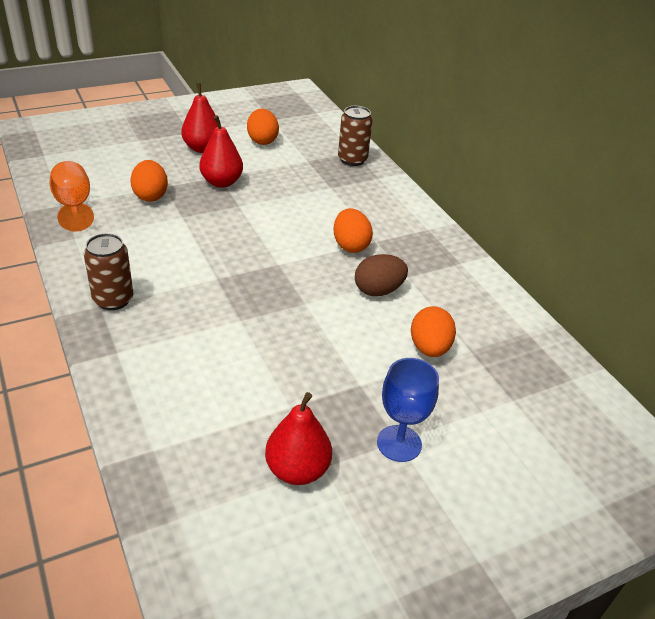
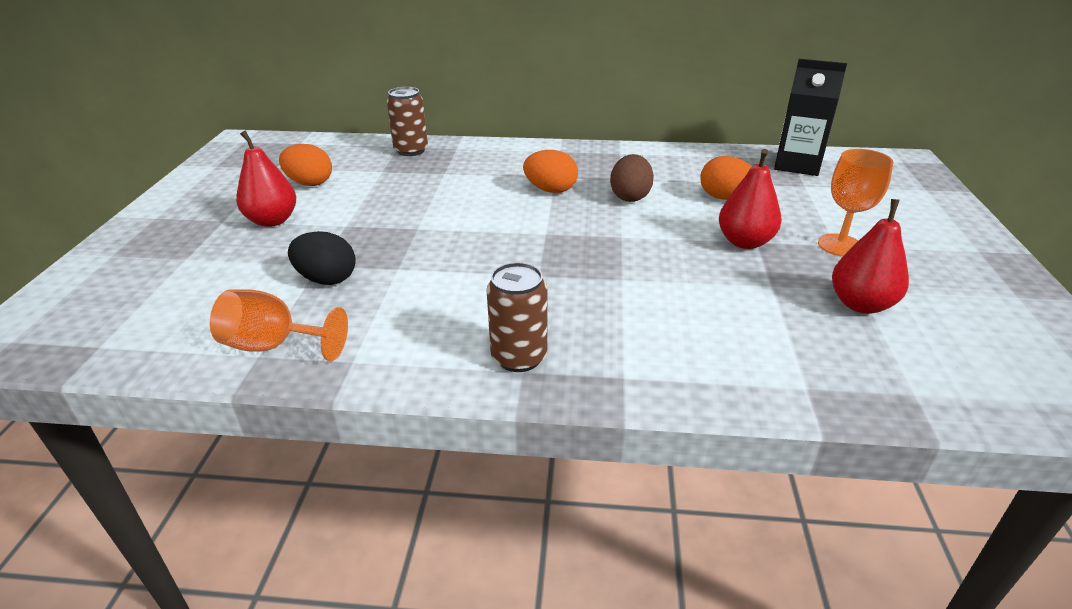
camera: 55 degrees left, 5 degrees down
(150, 195) = (327, 279): orange egg -> black egg
(221, 182) = (359, 227): red pear -> red pear (744, 242)
(399, 443) = (840, 245): blue goblet -> orange goblet
(560, 387) = (797, 165): none -> black carton

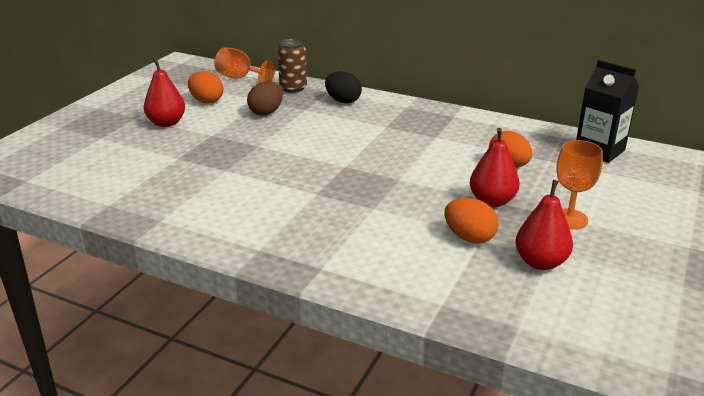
camera: 20 degrees right, 5 degrees down
(274, 346) = (121, 201): orange goblet -> orange goblet (240, 78)
(327, 279) = (176, 168): black egg -> black egg (343, 101)
(519, 357) = (263, 241): brown can -> none
(550, 190) = (374, 135): orange egg -> orange egg (469, 237)
(630, 197) = (431, 151): brown egg -> brown egg (266, 112)

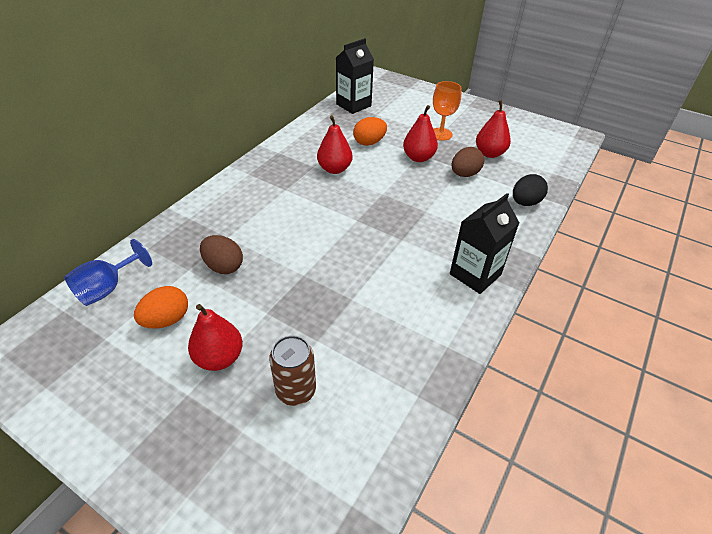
camera: 85 degrees left, 15 degrees up
(240, 78) = (108, 288): orange goblet -> blue goblet
(262, 239) = (475, 274): none -> black carton
(293, 88) = (166, 243): brown can -> brown can (296, 390)
(343, 101) = (219, 210): black egg -> black egg (525, 202)
(436, 148) = (334, 169): none -> red pear
(469, 237) = (464, 174): orange egg -> brown egg

